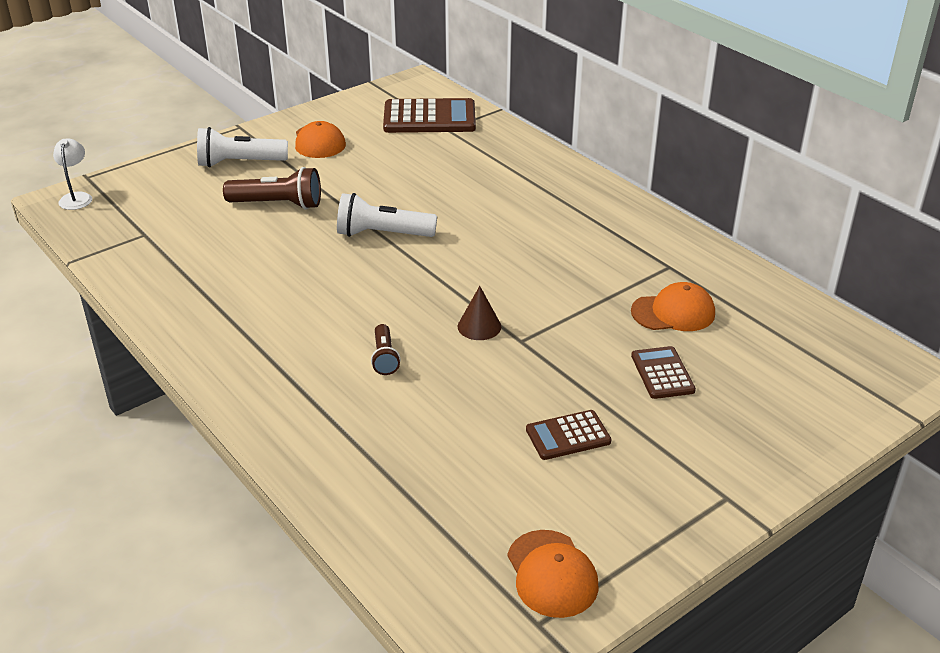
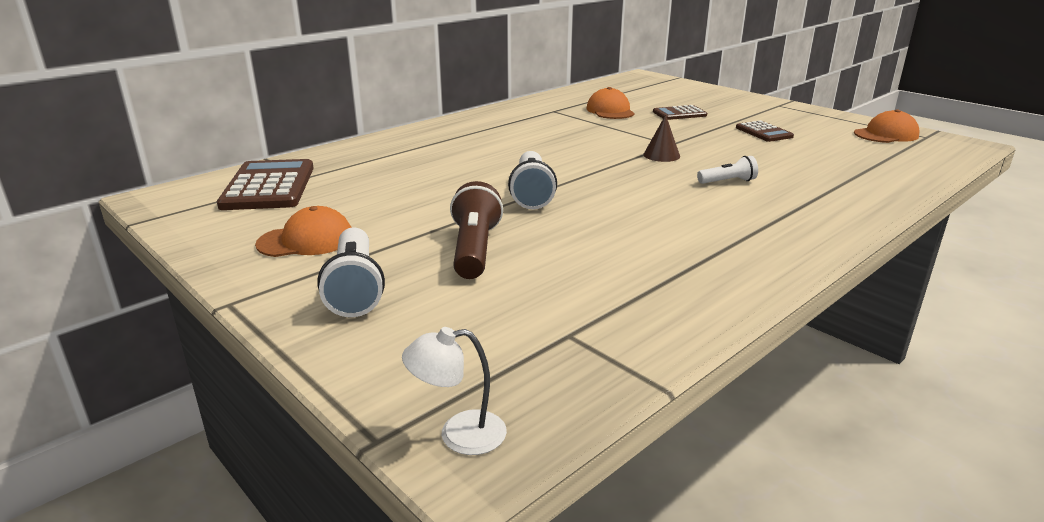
camera: 95 degrees left, 10 degrees down
(384, 358) = (728, 181): brown flashlight -> white flashlight

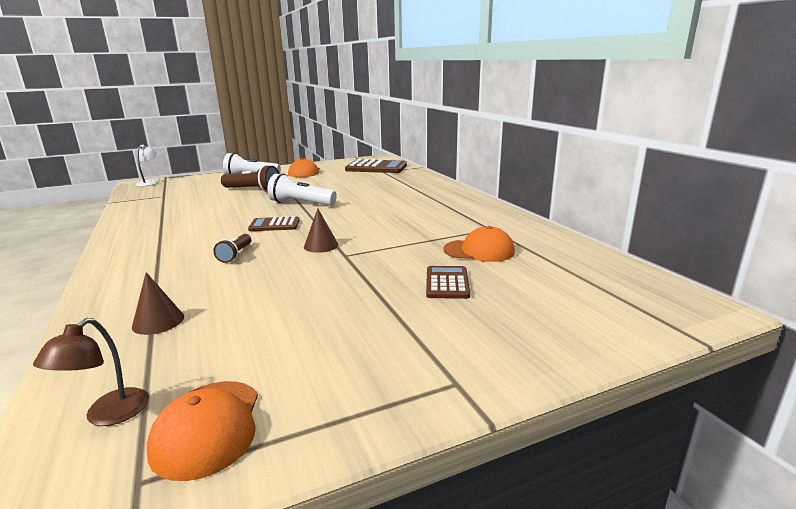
camera: 110 degrees right, 5 degrees down
(728, 181) = (235, 255): white flashlight -> brown flashlight
(763, 132) = (331, 313): brown calculator -> brown calculator (274, 225)
(856, 171) = (158, 321): none -> brown cone
(923, 153) = (108, 415): none -> brown lamp

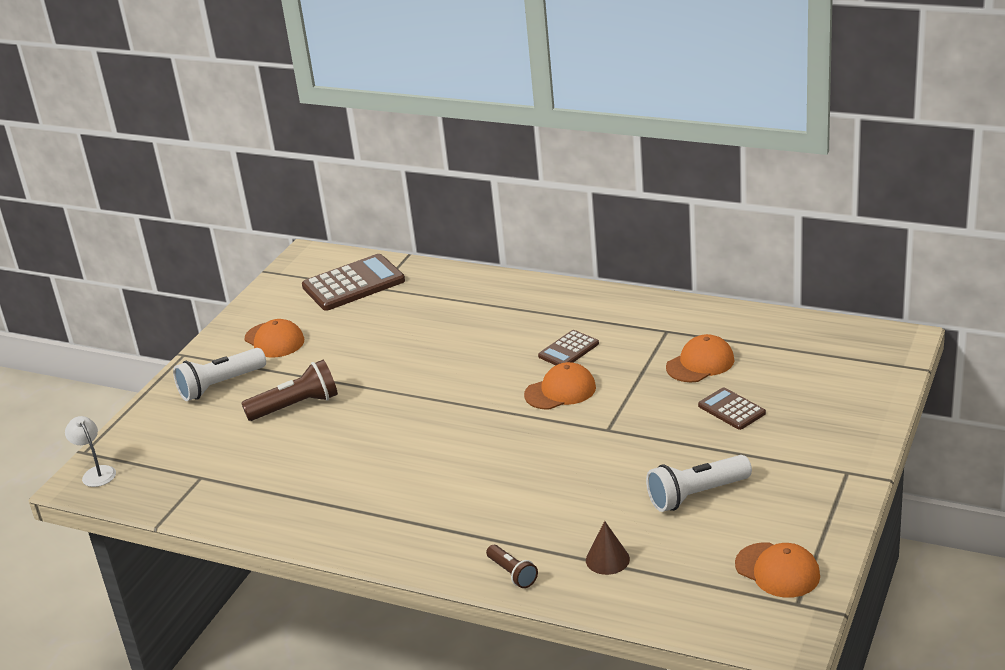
camera: 40 degrees left, 10 degrees up
(108, 415) = (718, 603): brown lamp -> none
(235, 255) = (515, 485): brown flashlight -> brown flashlight (512, 574)
(274, 225) = (462, 436): brown calculator -> brown calculator (568, 350)
(301, 204) = (414, 395): white flashlight -> white flashlight (696, 495)
(321, 246) = (565, 432): brown cone -> none
(365, 228) = (560, 391): none -> orange cap

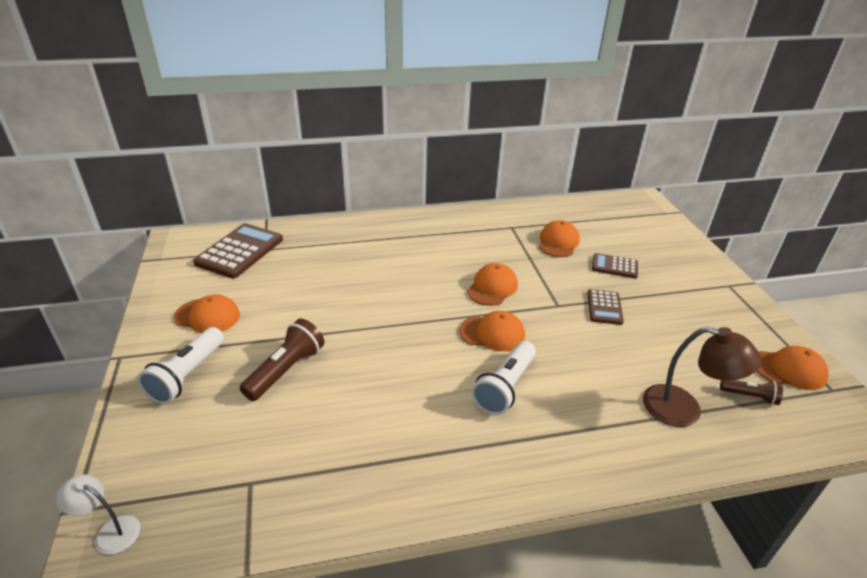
camera: 40 degrees left, 5 degrees up
(506, 434) = (492, 333): none -> orange cap
(512, 574) = (637, 455): brown flashlight -> brown flashlight (750, 396)
(568, 350) = (463, 257): brown calculator -> brown calculator (604, 307)
(607, 559) = (684, 409): brown cone -> brown lamp
(696, 495) = (672, 333): white flashlight -> white flashlight (505, 387)

